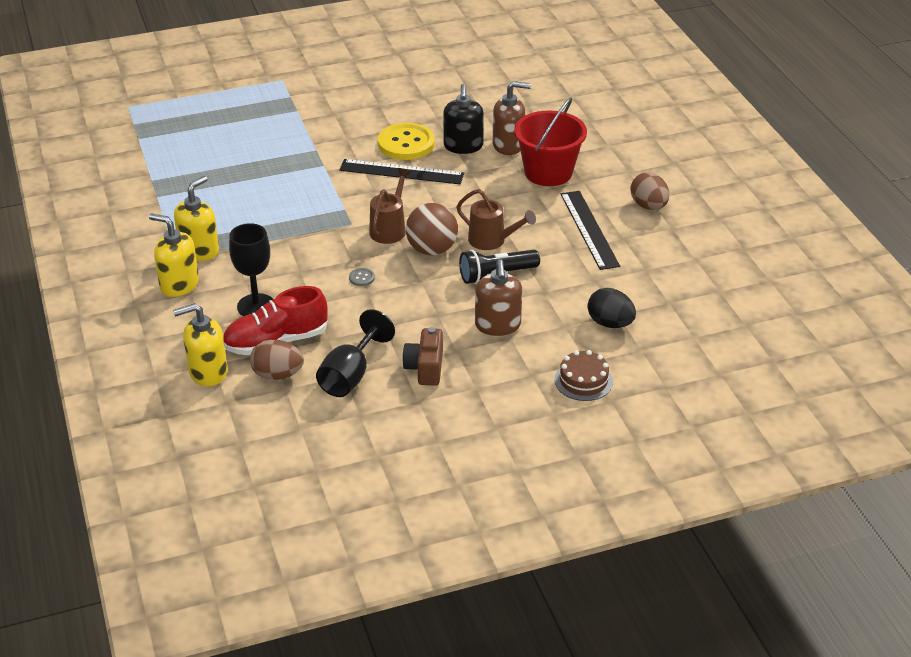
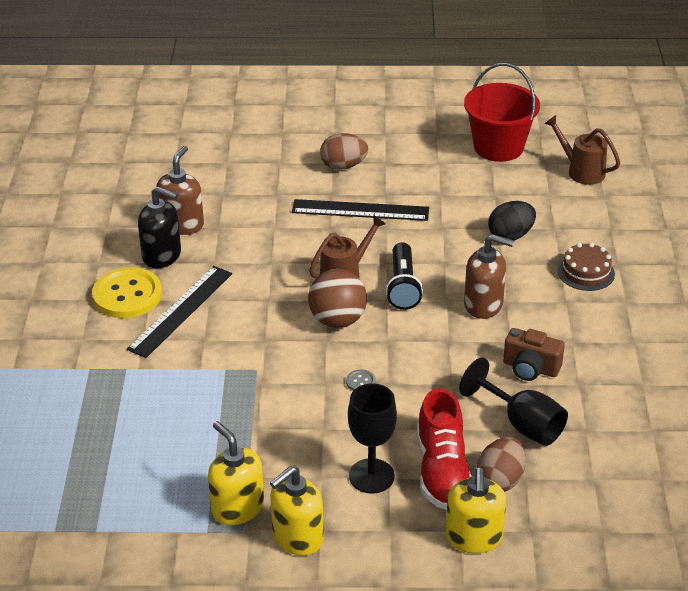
camera: 70 degrees left, 0 degrees up
(390, 229) = (283, 342): brown watering can -> brown watering can (581, 171)
(548, 172) = (249, 211): red bucket -> red bucket (498, 147)

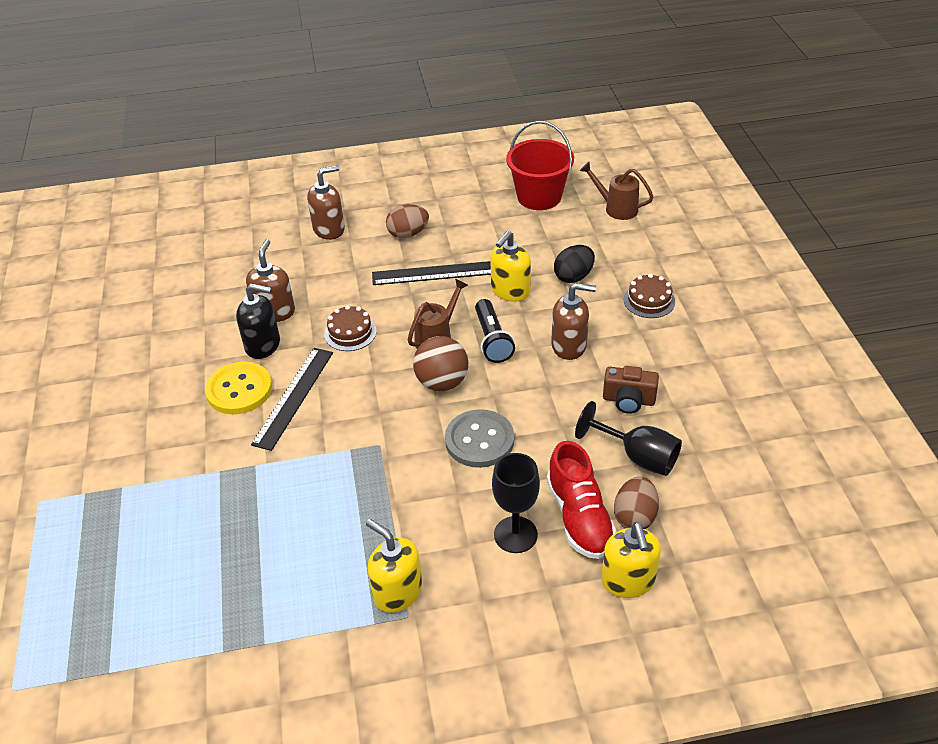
camera: 10 degrees left, 5 degrees up
(255, 257) = (350, 333): none -> brown cake
(260, 149) = (329, 229): none -> brown soap dispenser
(297, 537) = (463, 613): yellow soap dispenser -> yellow soap dispenser (510, 291)
(360, 382) = (479, 440): grey button -> grey button, size x2.49

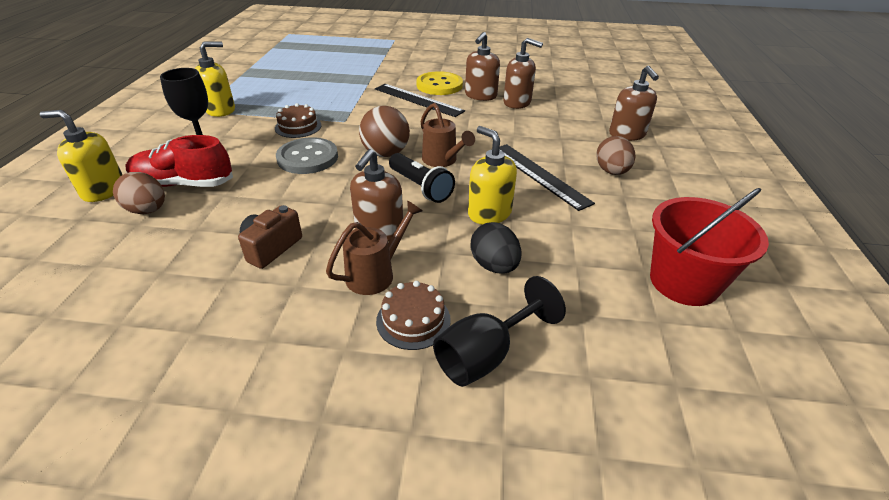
camera: 105 degrees right, 5 degrees down
(263, 345) = (480, 96): black soap dispenser -> brown soap dispenser
(350, 333) = (474, 126): brown cake -> brown cake (298, 127)
(434, 273) = (539, 175): black ruler -> black ruler turned 45 degrees counterclockwise
(492, 340) = (420, 187): black flashlight -> black flashlight turned 135 degrees counterclockwise
(616, 208) = (648, 359): brown watering can -> brown watering can (376, 274)
(638, 457) = (201, 232): black goblet -> black goblet (485, 355)

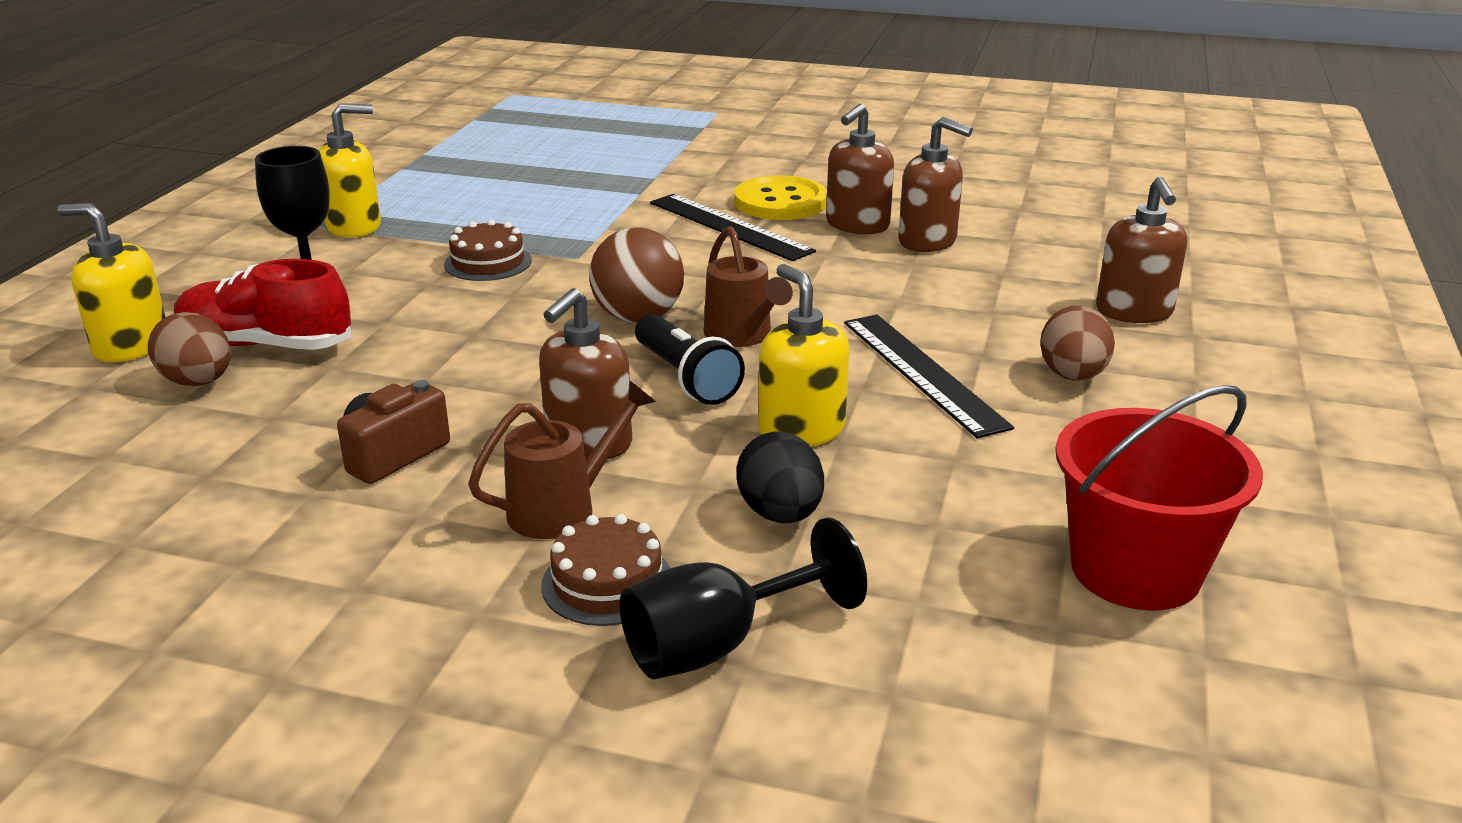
camera: 10 degrees right, 10 degrees down
(307, 158) = (492, 316): grey button -> none

